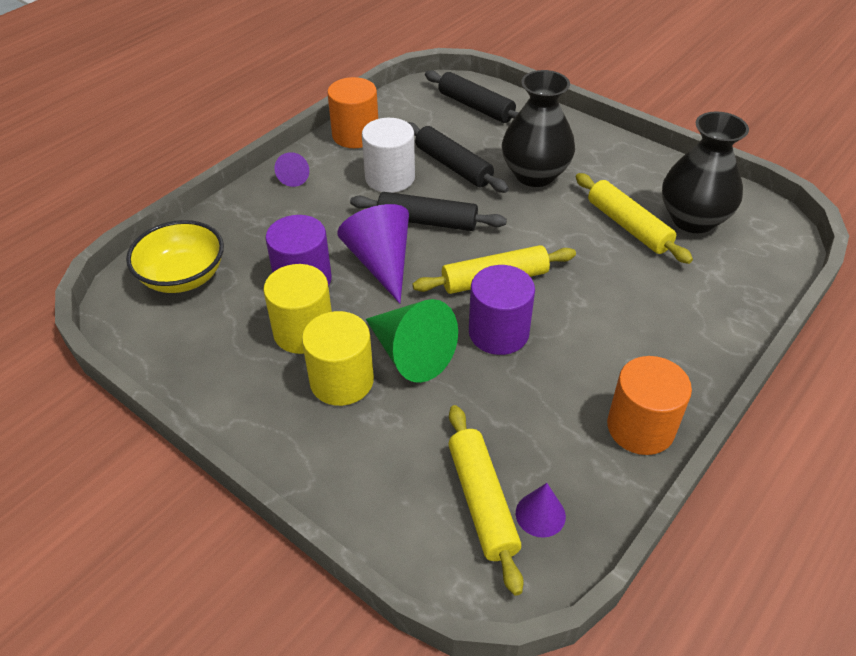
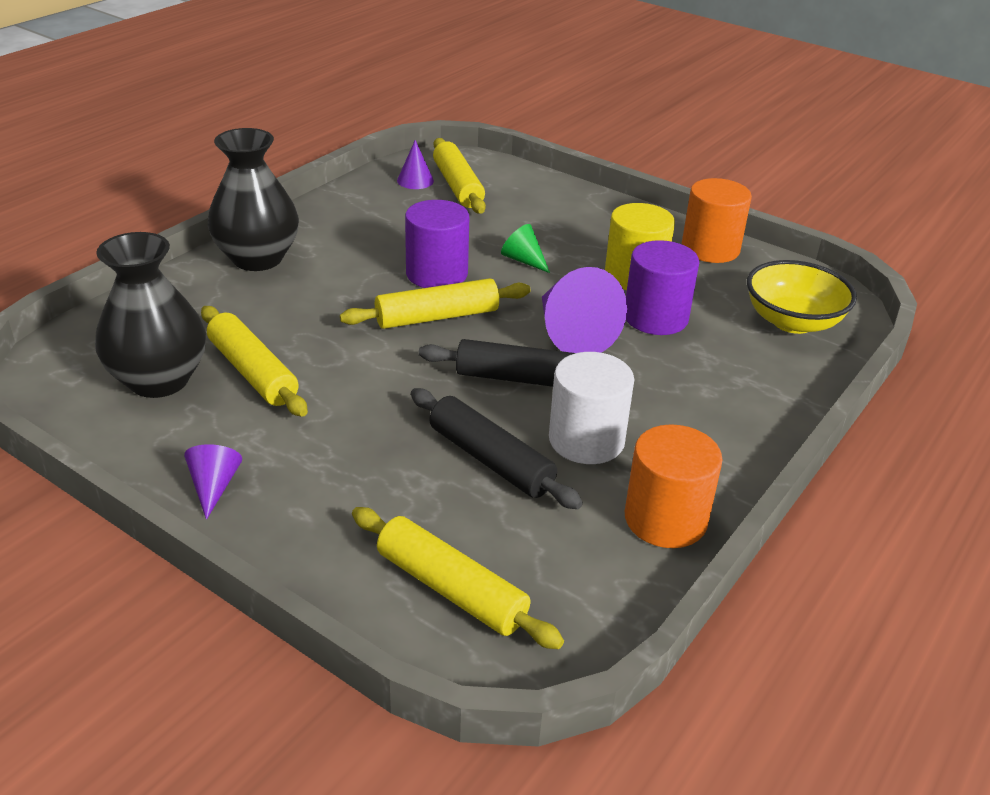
camera: 175 degrees right, 10 degrees down
(295, 176) = (730, 442): purple cone -> purple cone (214, 486)
(341, 381) = (584, 244): yellow cylinder -> none
(411, 354) = (523, 260): green cone -> green cone, size x0.52
(476, 107) = (451, 589): black rolling pin -> yellow rolling pin
(535, 174) = (363, 445): black vase -> black vase (257, 258)
(640, 427) = (321, 216): orange cylinder -> orange cylinder (710, 249)

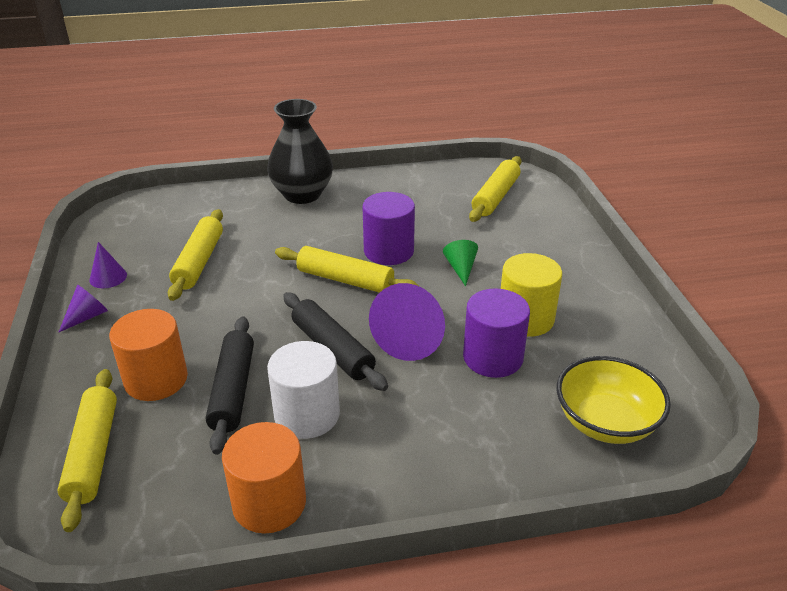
camera: 45 degrees right, 0 degrees up
(159, 380) = (152, 243): black vase -> none
(415, 180) = (472, 182): purple cone -> purple cone (108, 277)
(710, 249) = (625, 327): orange cylinder -> orange cylinder (156, 379)

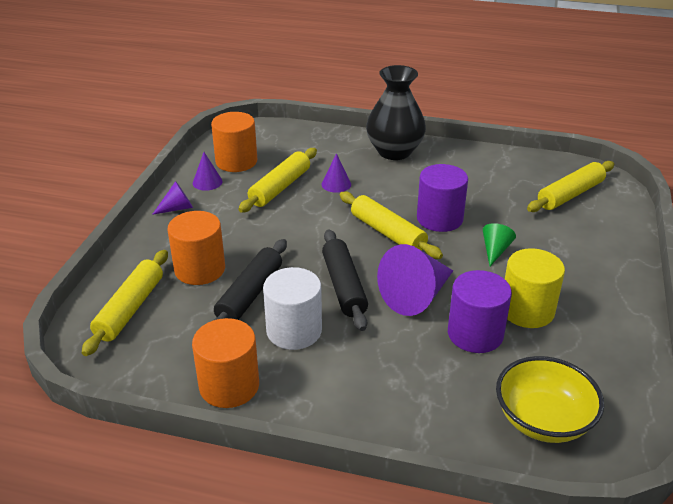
camera: 25 degrees right, 0 degrees up
(130, 246) = (236, 161): none -> orange cylinder
(260, 243) = (336, 184): none -> purple cone

